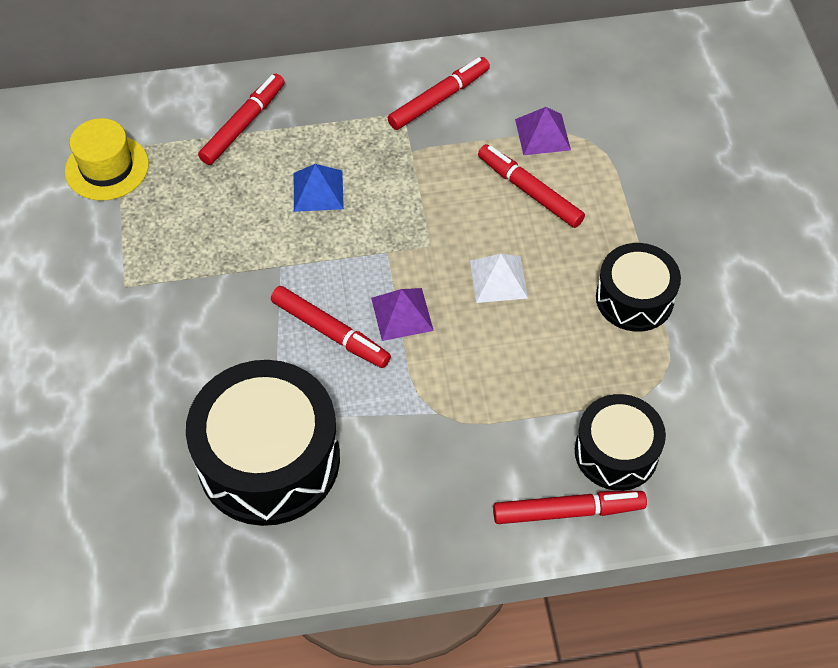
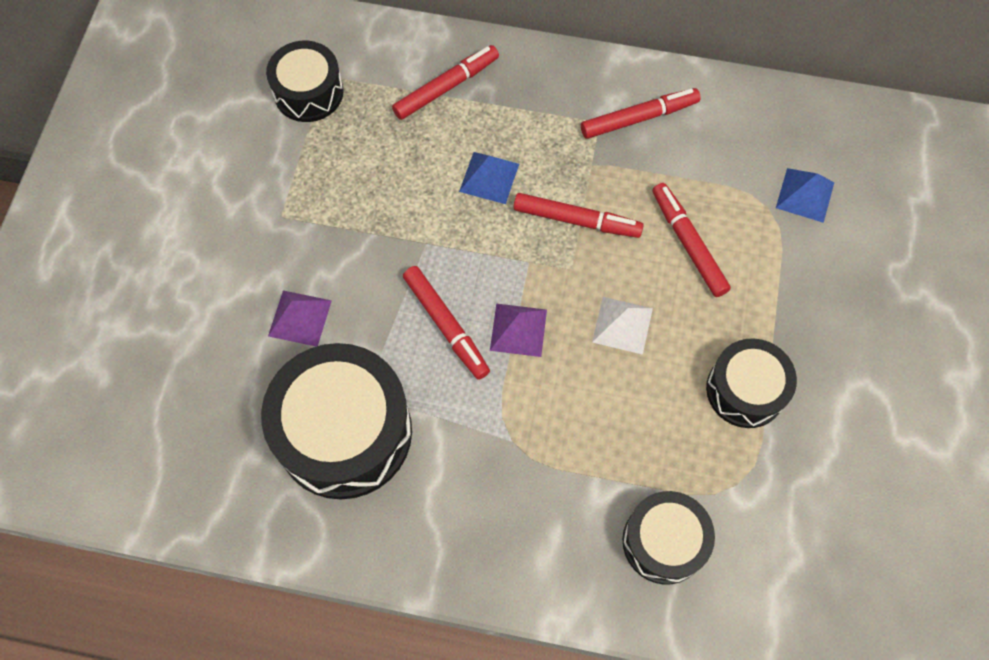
camera: 20 degrees right, 10 degrees up
(107, 168) = (308, 92): yellow hat -> black drum
(542, 134) = (724, 187): purple pyramid -> purple pyramid (300, 318)
(568, 511) = (594, 584): red marker -> red marker (576, 220)
(617, 119) = (805, 195): none -> blue pyramid

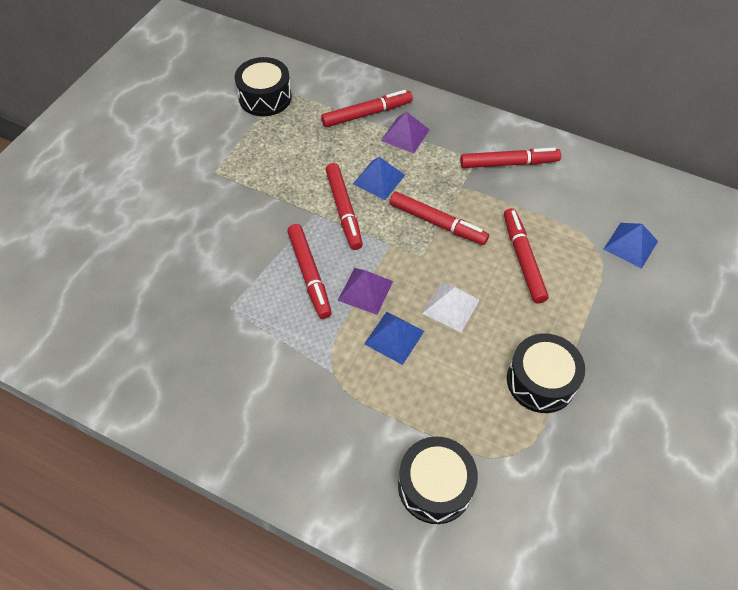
camera: 15 degrees right, 10 degrees down
(300, 318) = (200, 243): purple pyramid -> purple pyramid (405, 135)
(344, 432) = (202, 332): black drum -> none
(460, 230) = (344, 210): none -> red marker
(569, 380) = (394, 337): none -> blue pyramid

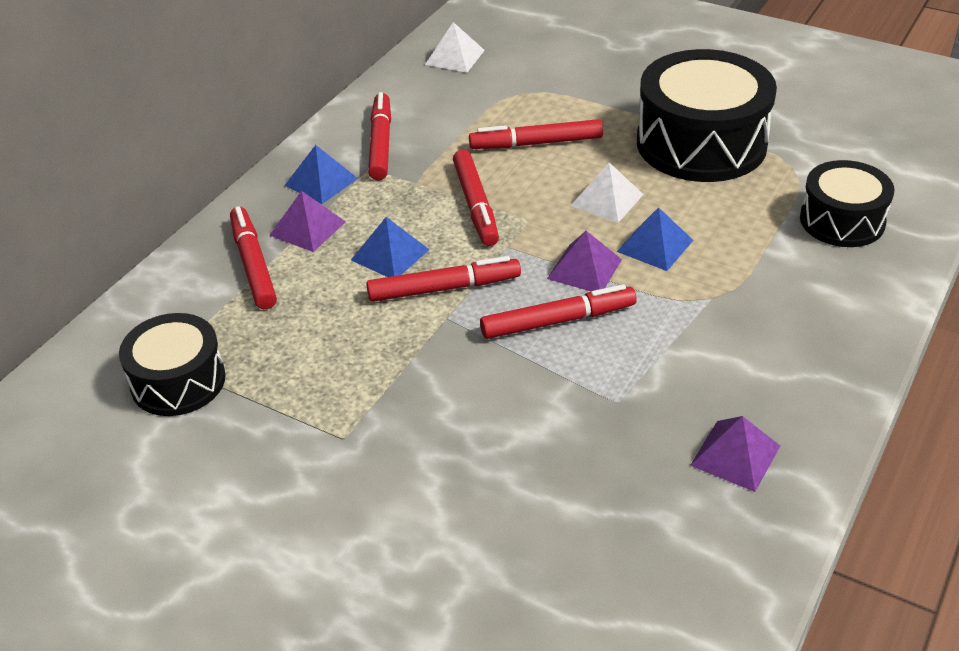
camera: 85 degrees left, 15 degrees down
(173, 373) = (735, 455): none -> purple pyramid
(437, 223) = (475, 205): red marker -> red marker turned 135 degrees clockwise
(541, 381) = (701, 143): black drum -> black drum, size x1.69
(630, 245) = (518, 72): blue pyramid -> blue pyramid (321, 182)
(643, 200) = (454, 57): none -> white pyramid

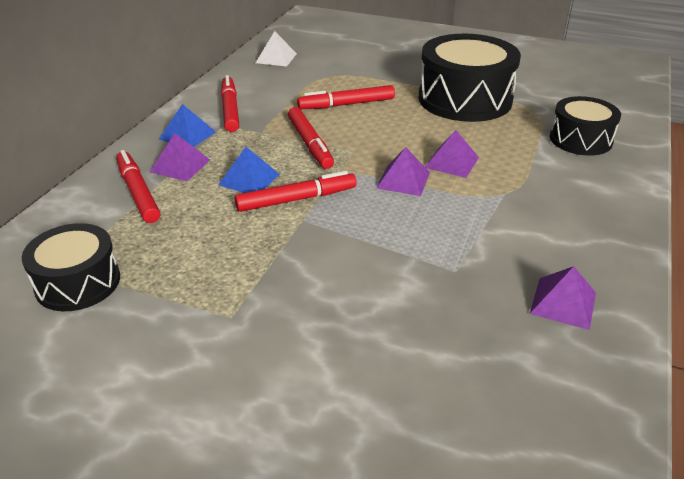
camera: 10 degrees left, 5 degrees down
(558, 321) = (392, 216): red marker -> none
(607, 200) = (407, 136): white pyramid -> none
(655, 245) = (451, 162): blue pyramid -> purple pyramid

